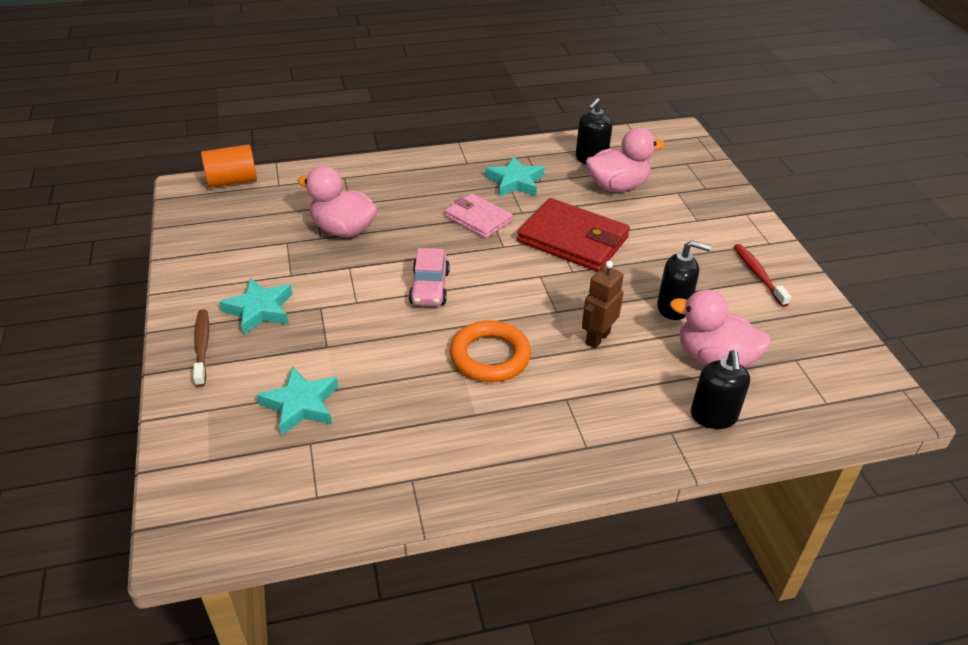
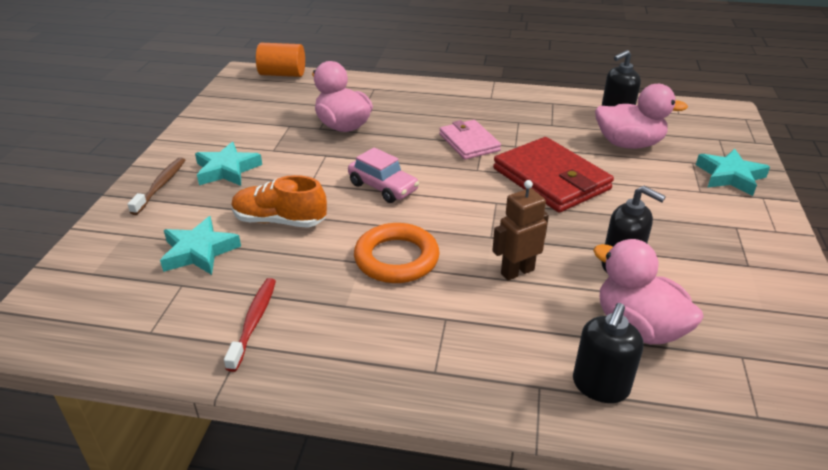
camera: 25 degrees right, 5 degrees down
(356, 350) = (280, 221): none -> orange shoe
(429, 288) = (383, 187): pink car -> pink car turned 75 degrees counterclockwise
(515, 182) = (526, 121): turquoise star -> turquoise star (730, 176)
(758, 274) = (743, 258): red toothbrush -> red toothbrush (254, 322)

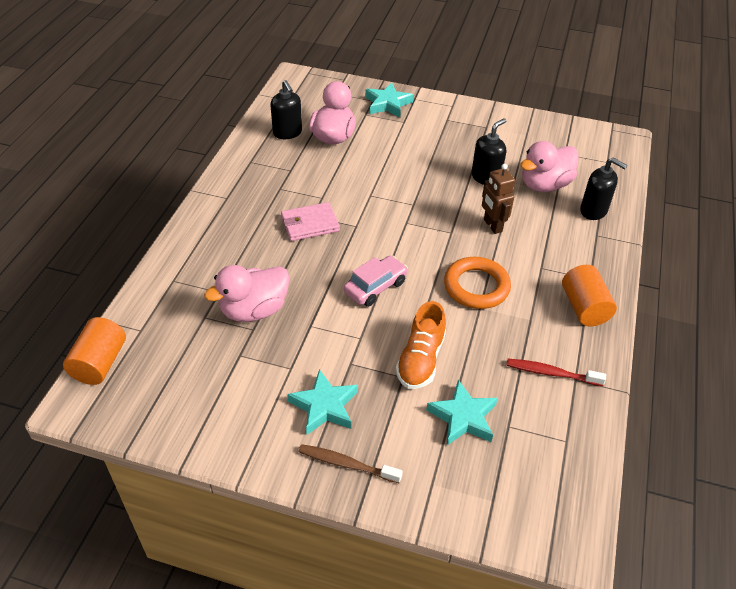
camera: 85 degrees left, 10 degrees up
(372, 360) = (584, 307): none -> orange cylinder
(551, 179) = (378, 187): red wallet -> none

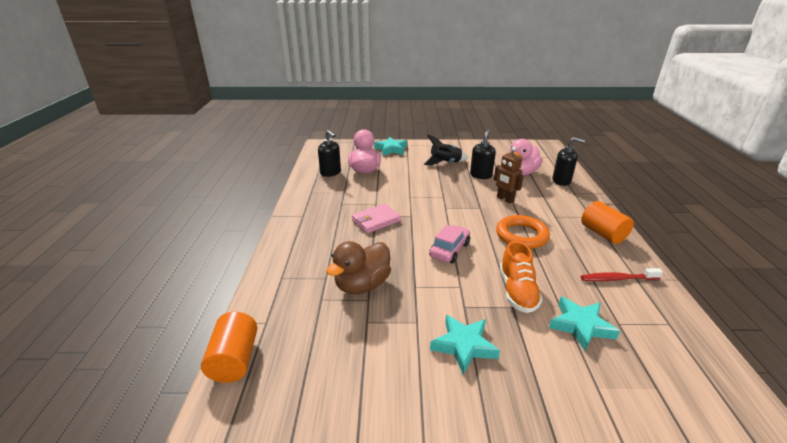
camera: 15 degrees left, 15 degrees down
(254, 310) = (362, 285): pink duck -> brown duck
(346, 464) = (514, 391): brown toothbrush -> none
(449, 145) = (445, 163): none -> black rocket

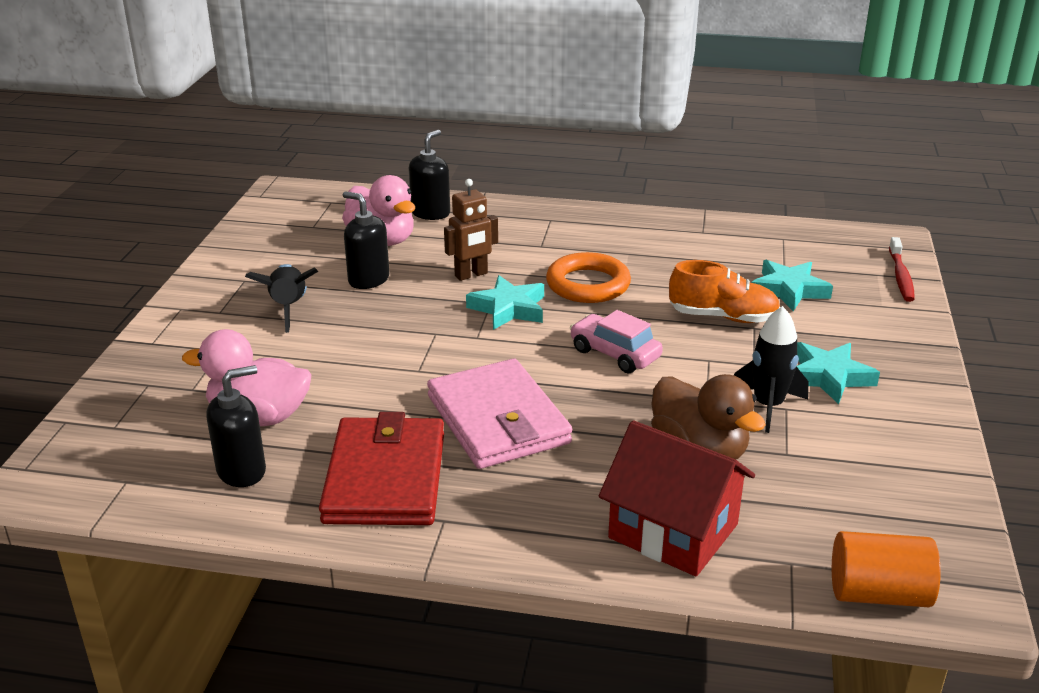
camera: 80 degrees left, 0 degrees up
(293, 278) = (673, 531): none -> red house
(329, 200) = (385, 477): none -> red wallet
(376, 220) = (497, 420): pink wallet -> pink wallet, size x1.62
(391, 149) = (163, 368): turquoise star -> turquoise star (508, 308)
(416, 313) = (767, 406): none -> black rocket
(602, 233) = (598, 224): orange cylinder -> none
(617, 279) = (701, 243): red toothbrush -> red toothbrush (900, 276)

